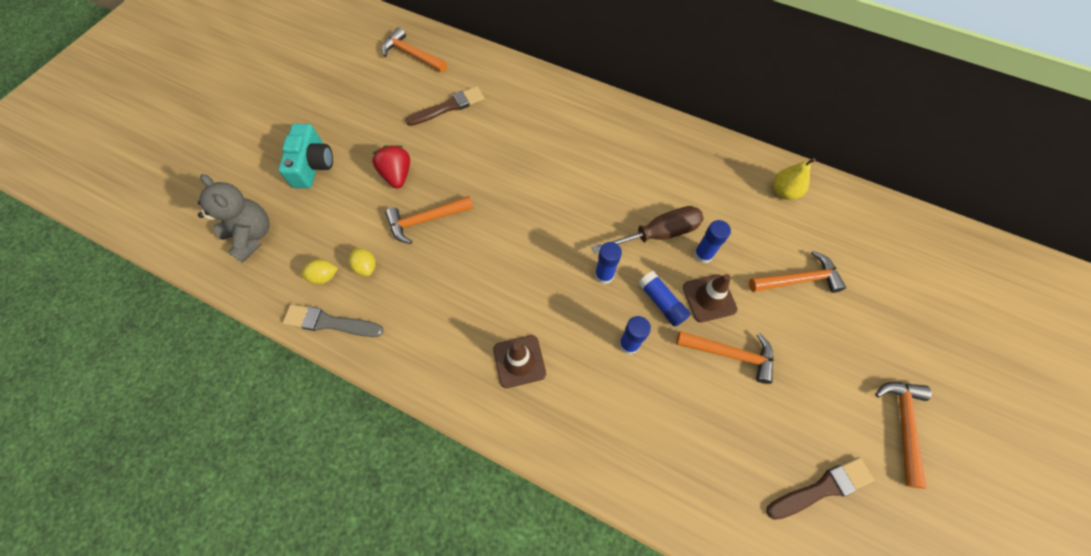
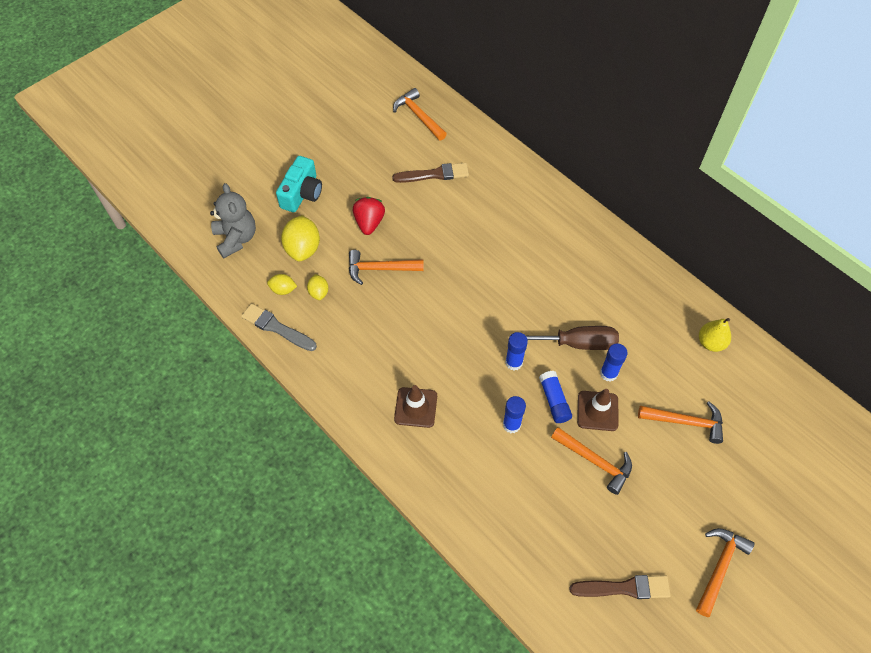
camera: 20 degrees right, 5 degrees down
(332, 224) = (303, 248): none -> yellow lemon

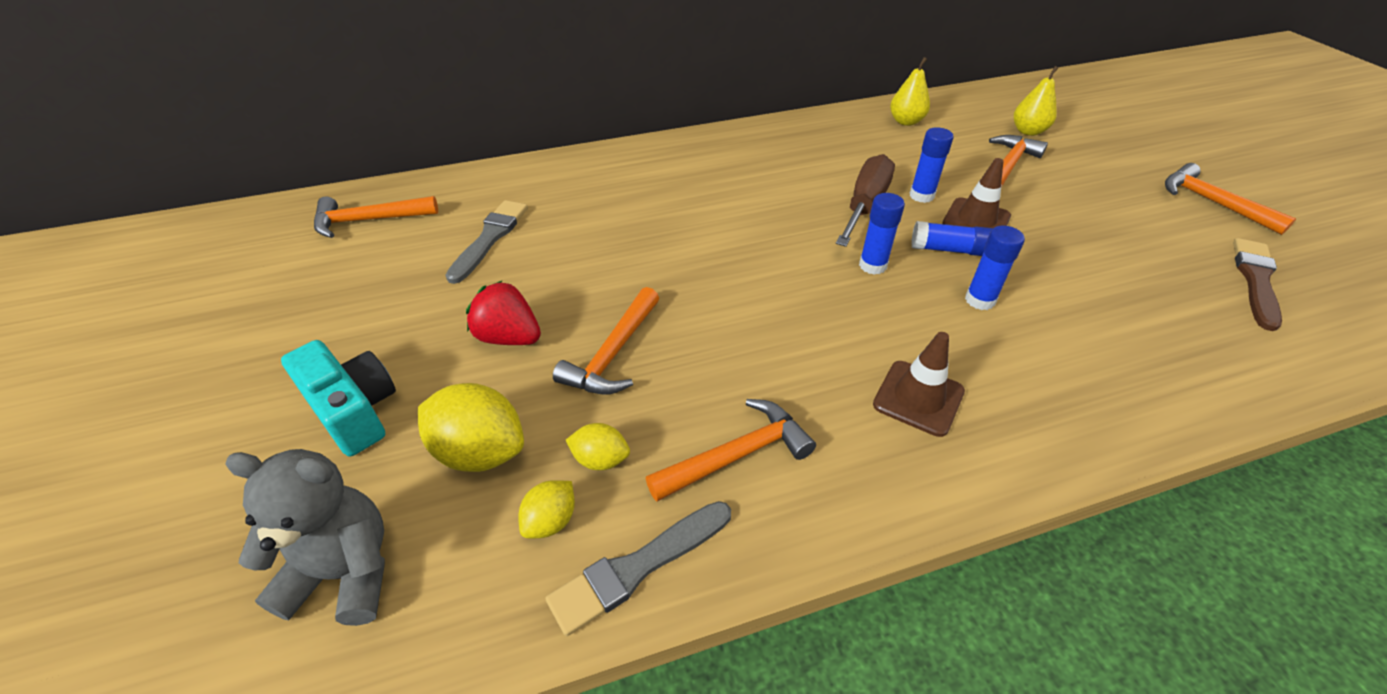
camera: 65 degrees left, 15 degrees down
(434, 174) = (490, 238): brown brush -> grey brush
(595, 461) = (1055, 245): orange hammer -> orange hammer (737, 455)
(753, 430) = (1028, 131): none -> yellow pear

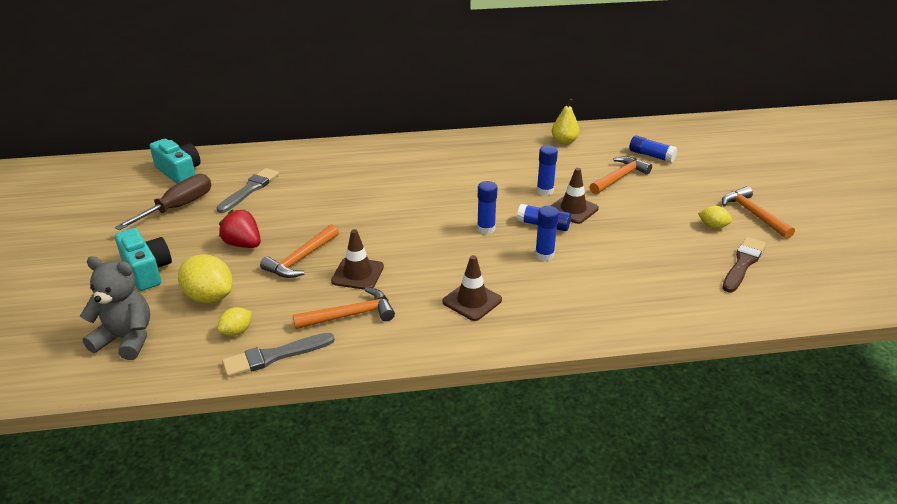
camera: 10 degrees right, 10 degrees down
(369, 220) = (179, 172): orange hammer -> turquoise camera
(600, 459) = (273, 308): yellow lemon -> yellow lemon (713, 226)
(715, 370) = (357, 274): none -> brown traffic cone
(865, 205) = (502, 193): brown screwdriver -> brown screwdriver (178, 207)
(1028, 131) = (651, 156): yellow pear -> blue glue stick

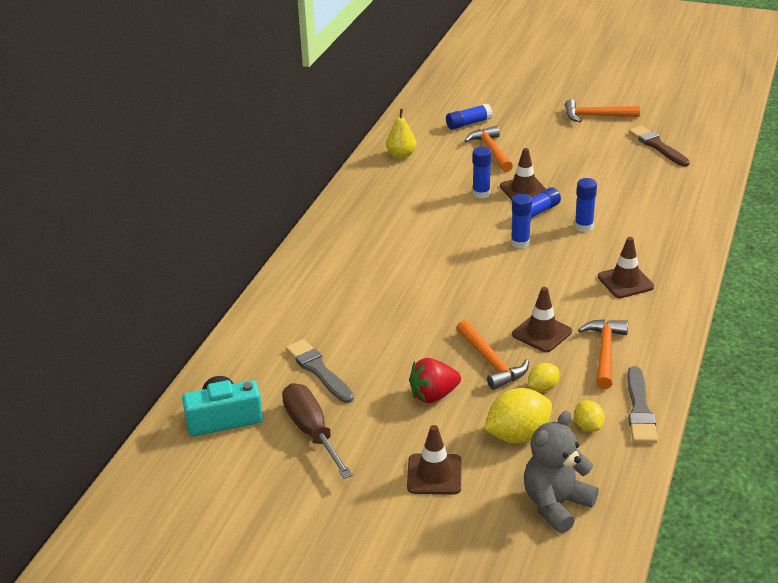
camera: 60 degrees left, 0 degrees up
(146, 270) = (434, 474): turquoise camera -> brown traffic cone
(713, 226) = (599, 138): yellow lemon -> yellow lemon (543, 387)

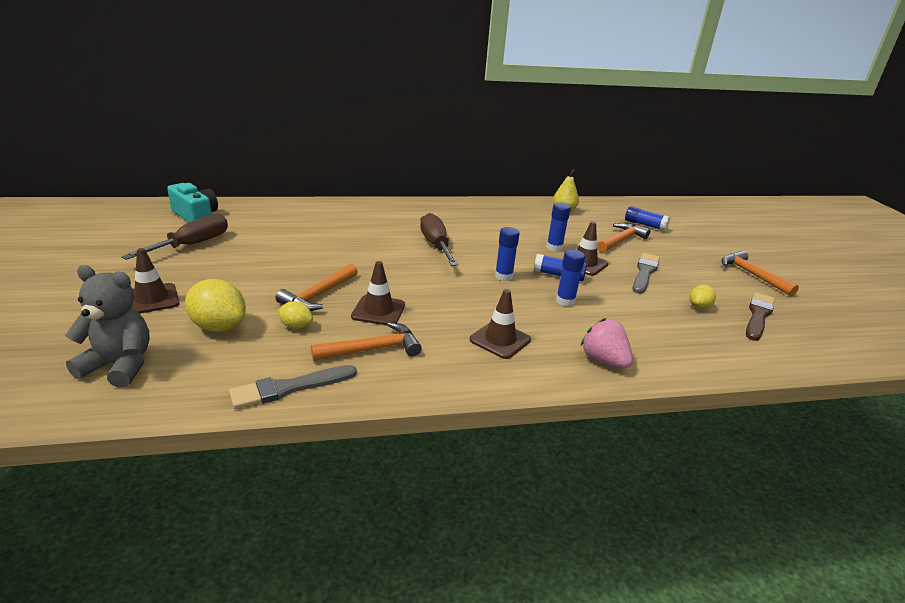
camera: 55 degrees right, 5 degrees down
(318, 370) = (266, 233): grey brush -> grey brush (644, 272)
(428, 262) = (436, 245): none -> brown screwdriver
(433, 395) = (258, 279): red strawberry -> none
(588, 426) = (247, 361): yellow lemon -> yellow lemon (699, 306)
(679, 243) = (604, 360): none -> pink strawberry

